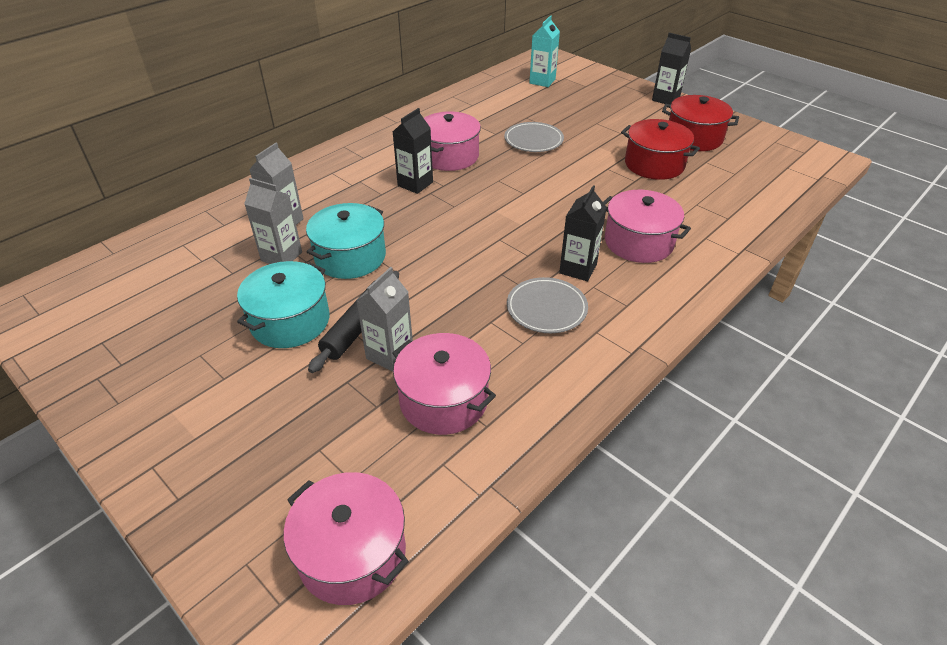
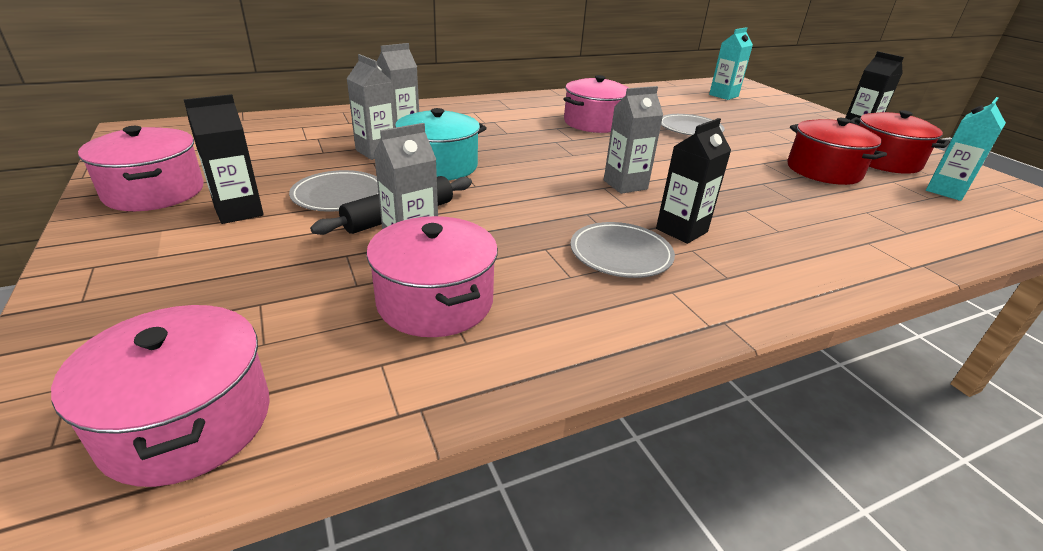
camera: 20 degrees right, 10 degrees down
(290, 321) = (339, 195): turquoise pot -> grey plate
(415, 184) = (545, 133): black carton -> black carton (239, 211)
(514, 230) = (625, 185): none -> grey carton
(638, 242) = (773, 226): pink pot -> pink pot (155, 192)
(743, 162) = (945, 191): none -> turquoise carton

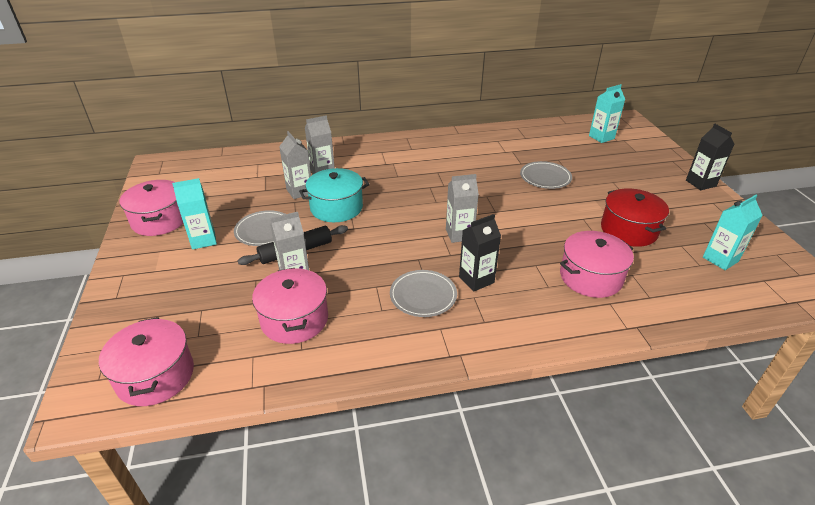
camera: 15 degrees right, 5 degrees up
(239, 211) = (203, 240): black carton -> turquoise carton
(594, 123) = (469, 167): pink pot -> pink pot (590, 277)
(884, 161) = (692, 222): red pot -> none

